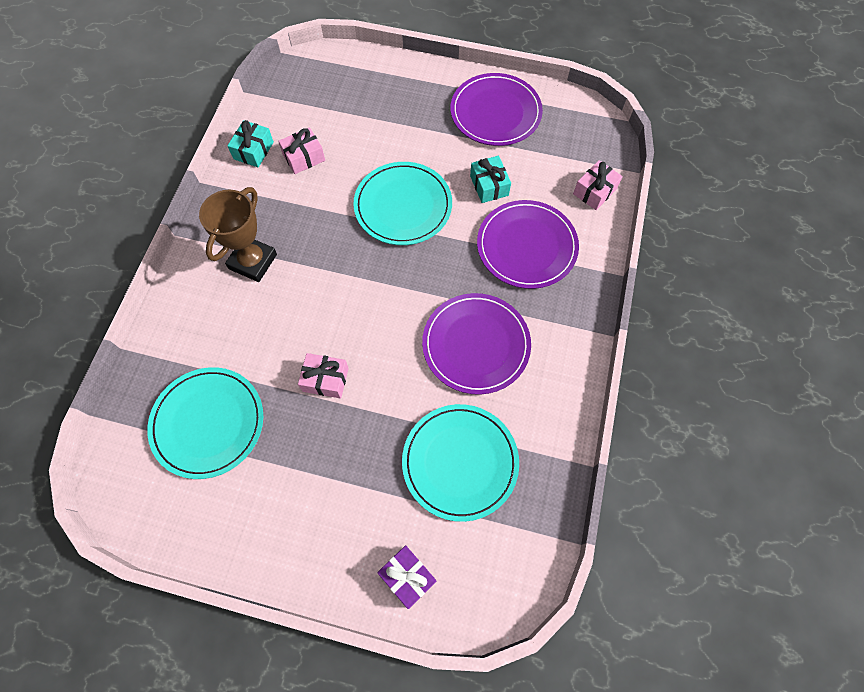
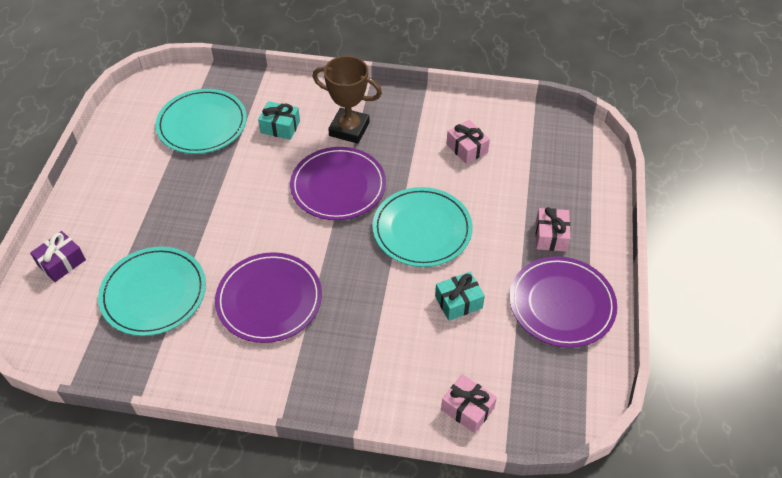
camera: 85 degrees right, 15 degrees down
(253, 150) = (468, 113): turquoise gift -> turquoise gift (280, 127)
(325, 379) = (236, 191): pink gift -> pink gift (551, 236)
(526, 246) = (385, 340): purple plate -> purple plate (338, 186)

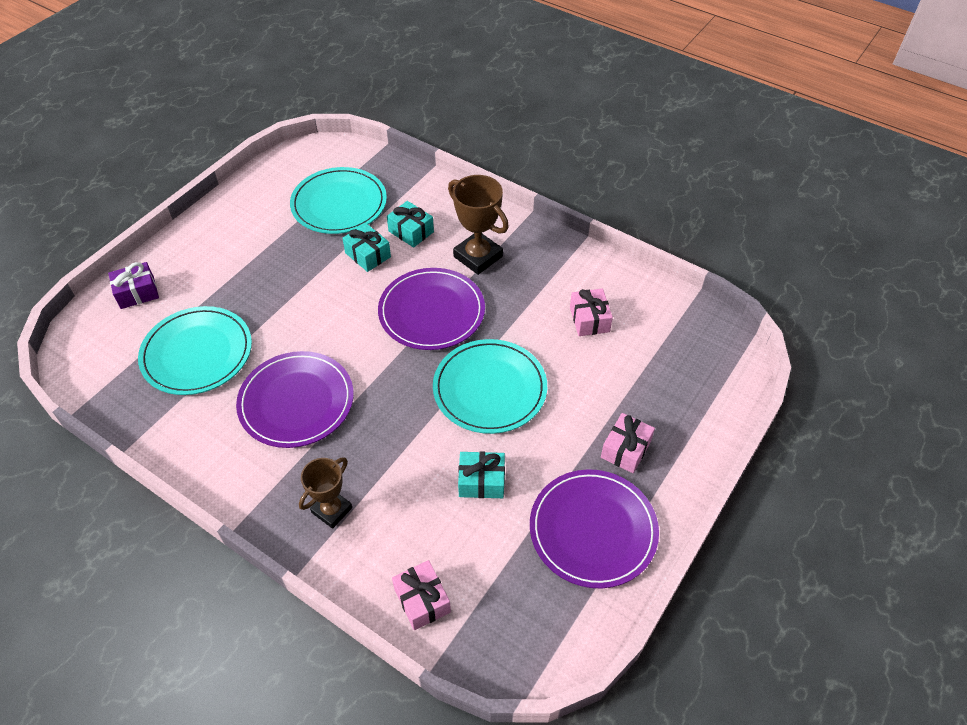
camera: 25 degrees right, 0 degrees up
(255, 158) = (368, 255): none -> turquoise gift
(354, 372) = (332, 510): none -> brown trophy

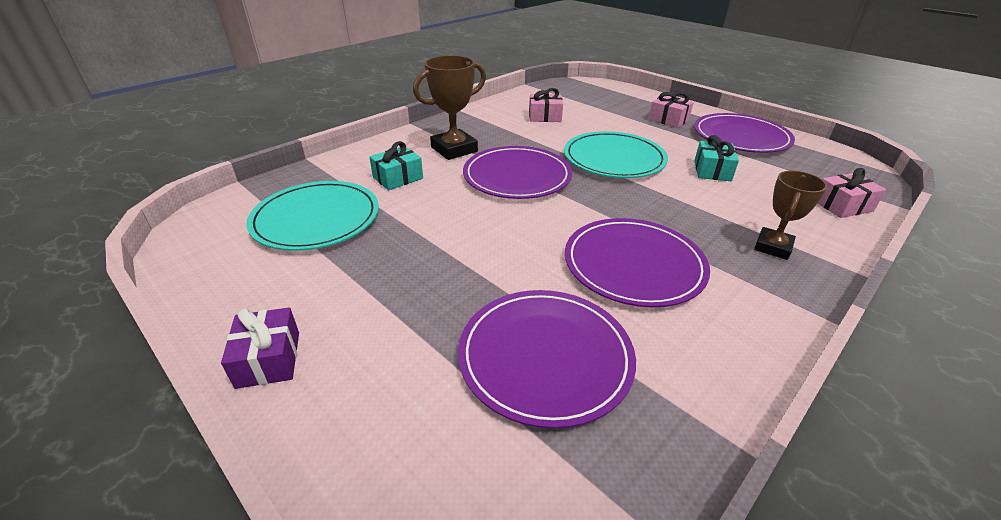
camera: 80 degrees left, 15 degrees down
(137, 293) = (378, 448): purple gift -> purple gift (268, 359)
(197, 353) = (545, 357): turquoise plate -> purple plate
(332, 510) = (773, 247): brown trophy -> brown trophy turned 75 degrees clockwise
(368, 255) = (418, 205): turquoise gift -> none

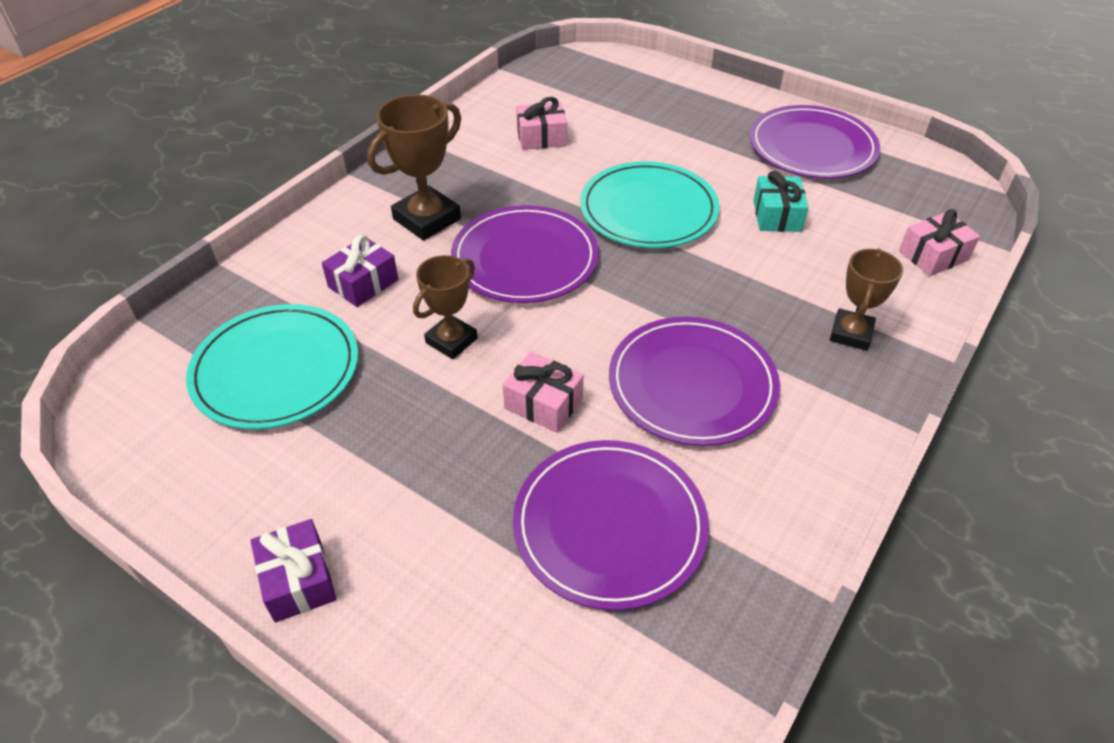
camera: 10 degrees left, 10 degrees up
(398, 178) = (363, 283): turquoise gift -> purple gift
(449, 216) = (451, 340): none -> brown trophy
(668, 120) = (714, 124): pink gift -> pink gift (543, 403)

